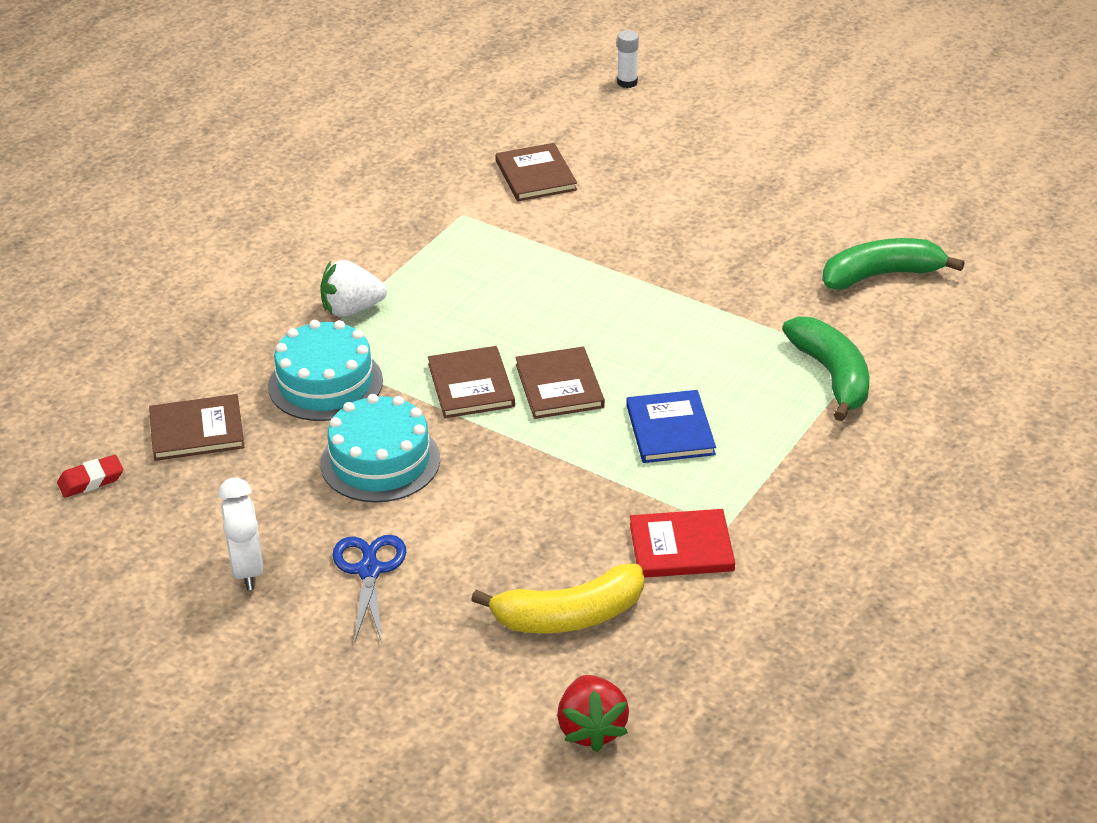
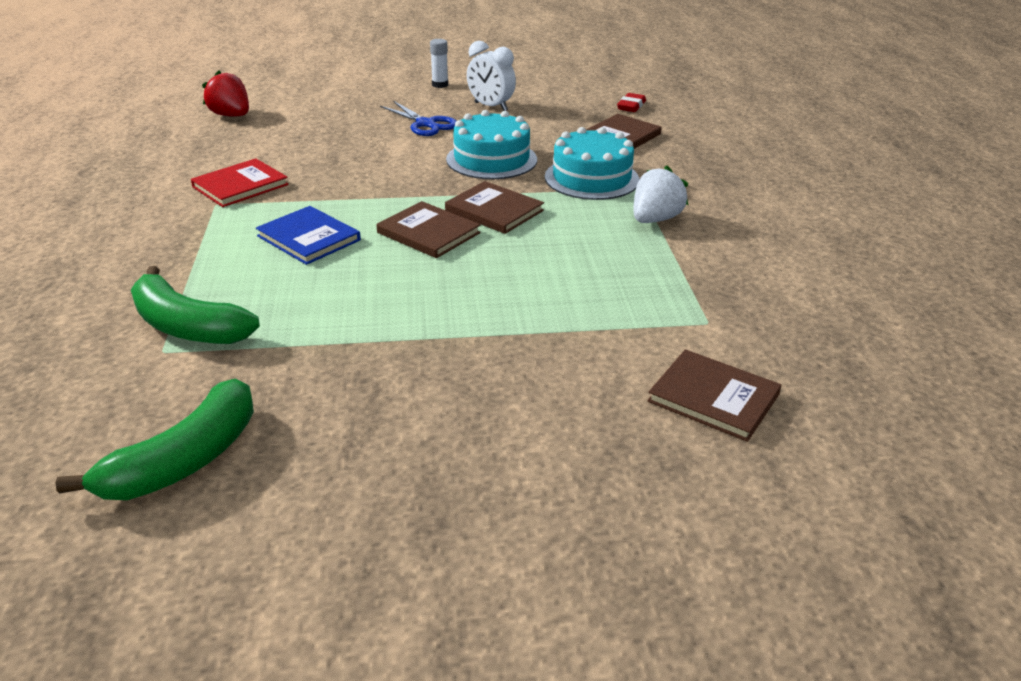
camera: 140 degrees right, 5 degrees down
(569, 616) = (286, 142): yellow banana -> none
(627, 82) = (847, 631): white glue stick -> white glue stick (440, 85)

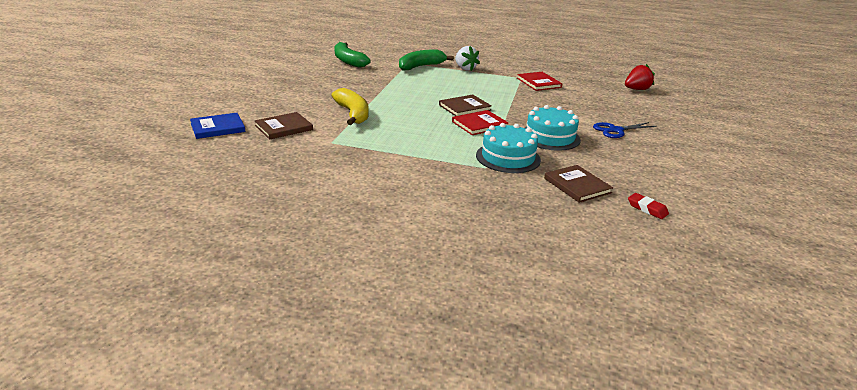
camera: 110 degrees right, 5 degrees down
(308, 238) = (475, 87): blue book -> blue book (218, 127)
(440, 85) = (699, 147): white glue stick -> none
(490, 107) = (648, 155): white clock -> none
(494, 210) = (479, 124): brown book -> red book
(564, 337) = (353, 114): none -> yellow banana
(655, 219) = (440, 160): white strawberry -> white strawberry (465, 68)

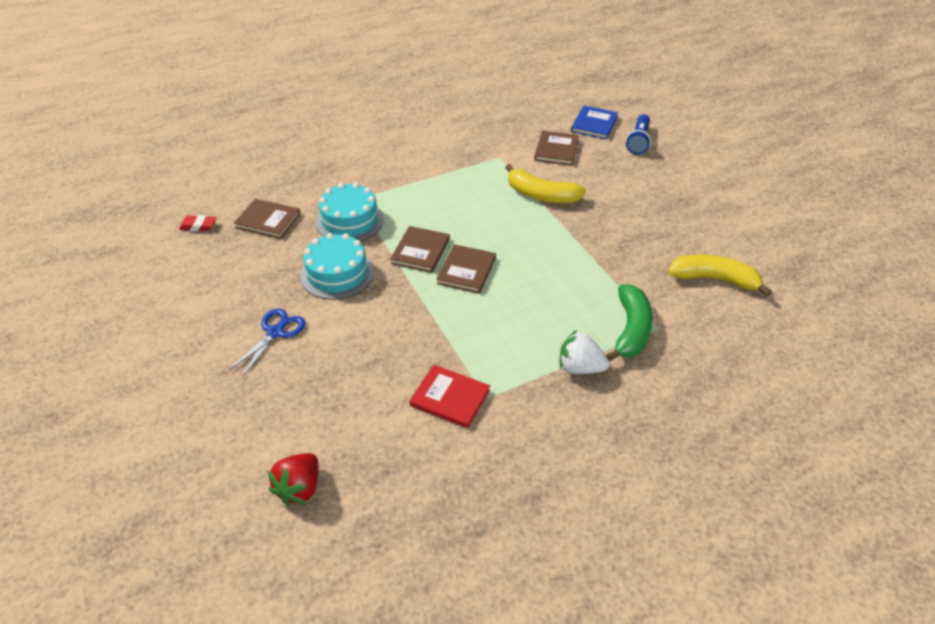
camera: 140 degrees right, 15 degrees up
(224, 107) = (639, 141): none -> blue flashlight
(348, 61) = (714, 279): green banana -> yellow banana
(479, 124) = (420, 251): red book -> brown book

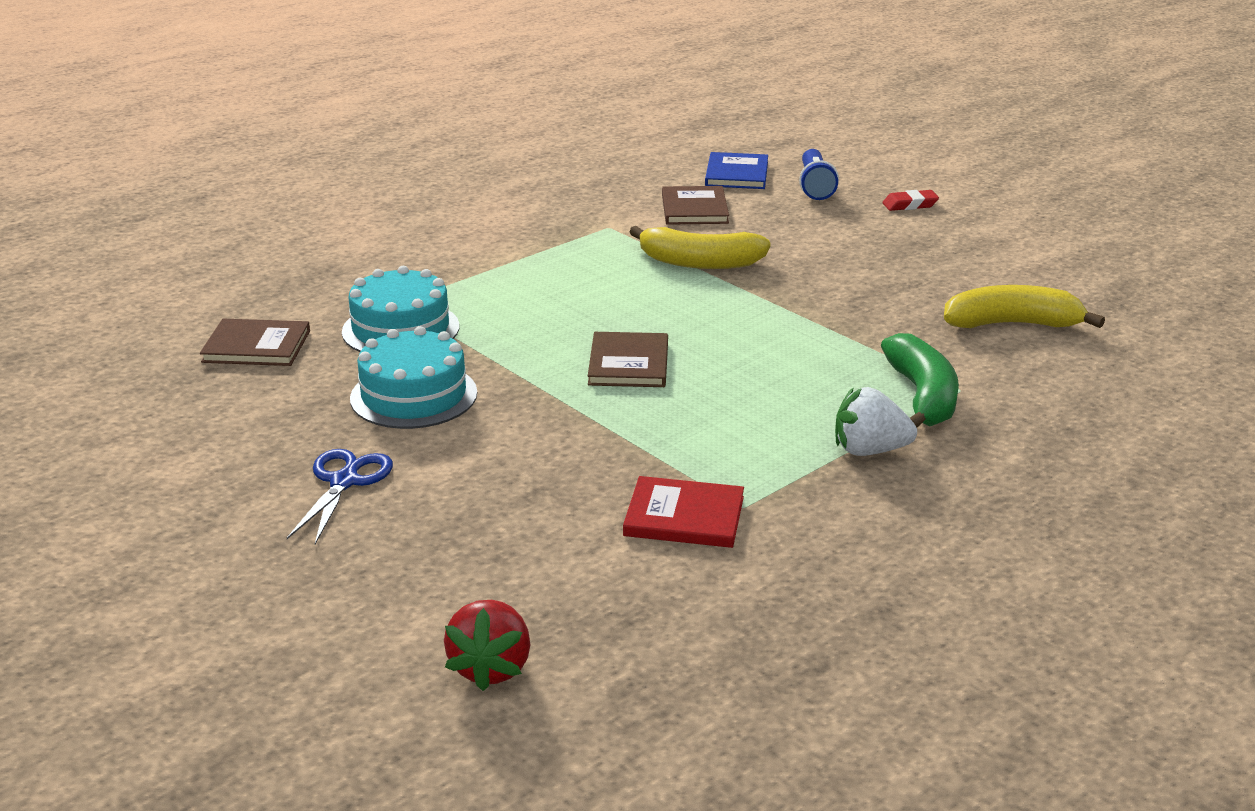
camera: 15 degrees left, 15 degrees down
(198, 226) = (132, 368): red eraser -> red eraser (910, 205)
(420, 251) = (540, 350): brown book -> none

